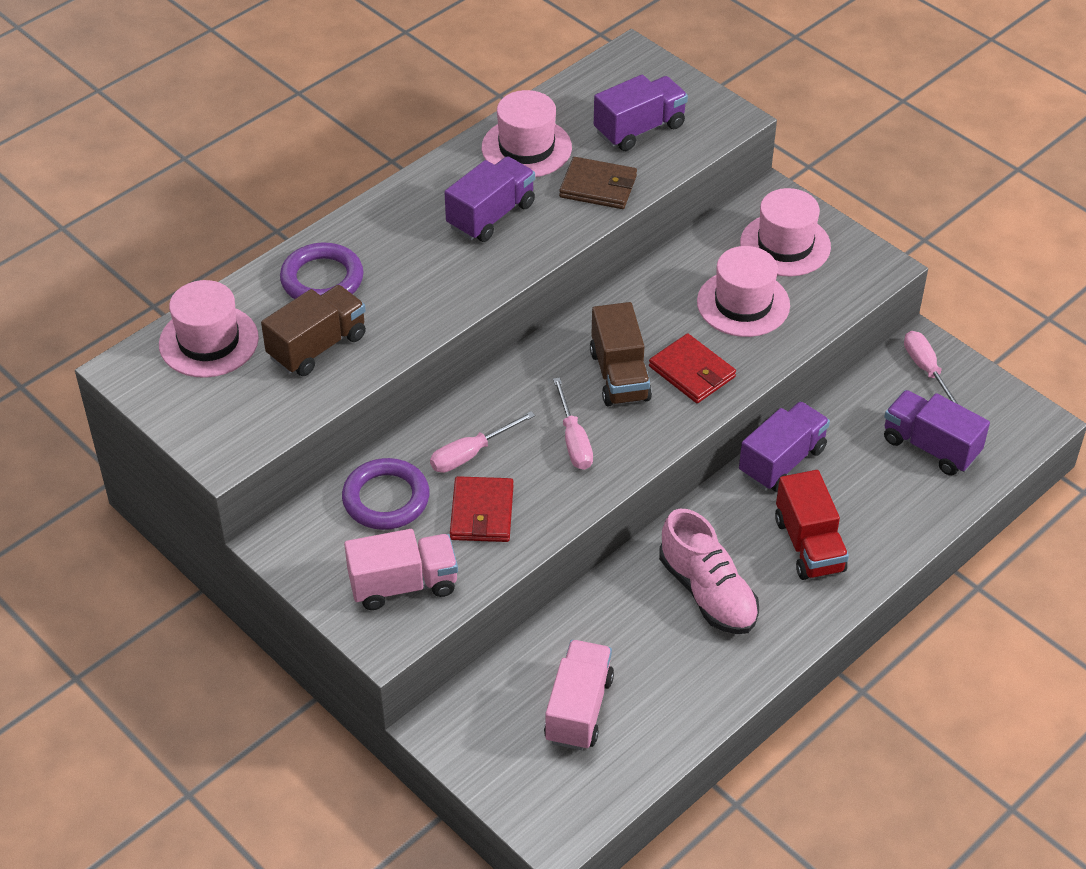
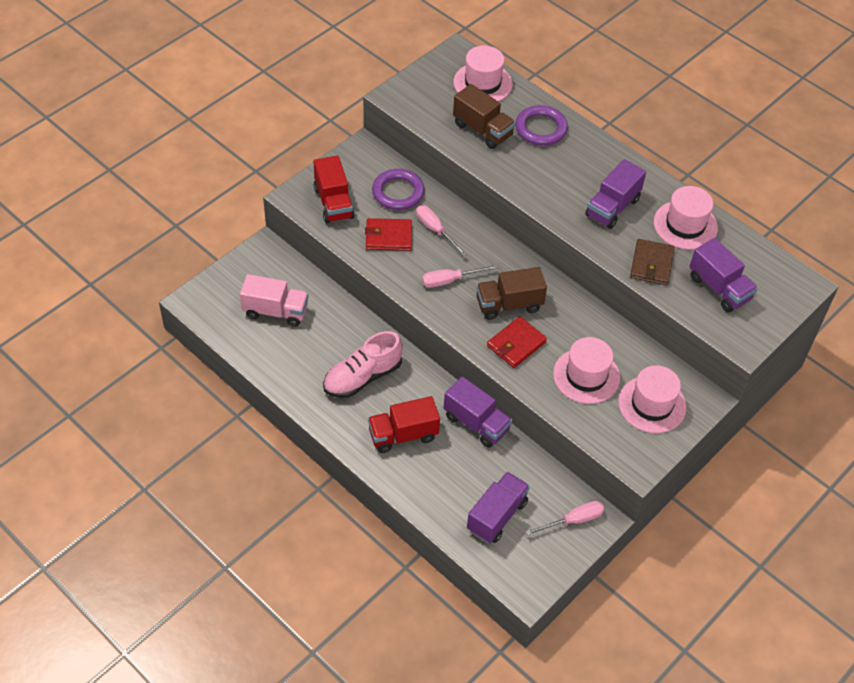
camera: 85 degrees right, 5 degrees up
(403, 584) = (333, 203): pink truck -> red truck
(491, 215) = (612, 207): purple truck -> purple truck turned 90 degrees clockwise

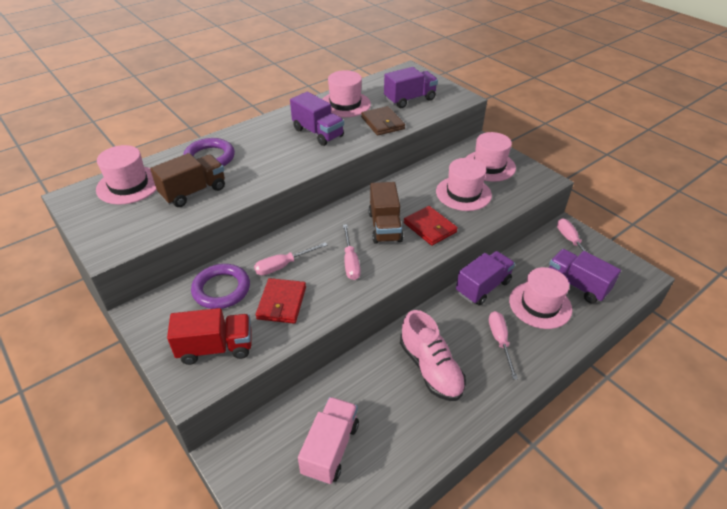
camera: 80 degrees left, 10 degrees down
(403, 435) = (500, 341): red truck -> pink screwdriver
(459, 475) = (540, 305): none -> pink hat
(651, 264) = (382, 123): brown wallet -> brown wallet turned 45 degrees clockwise

